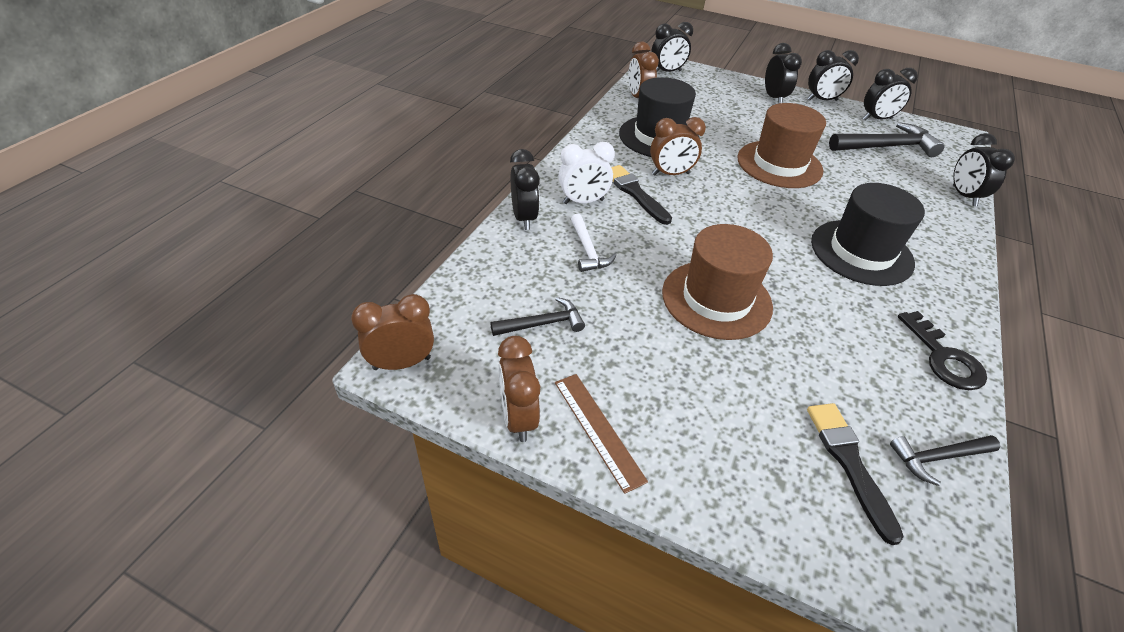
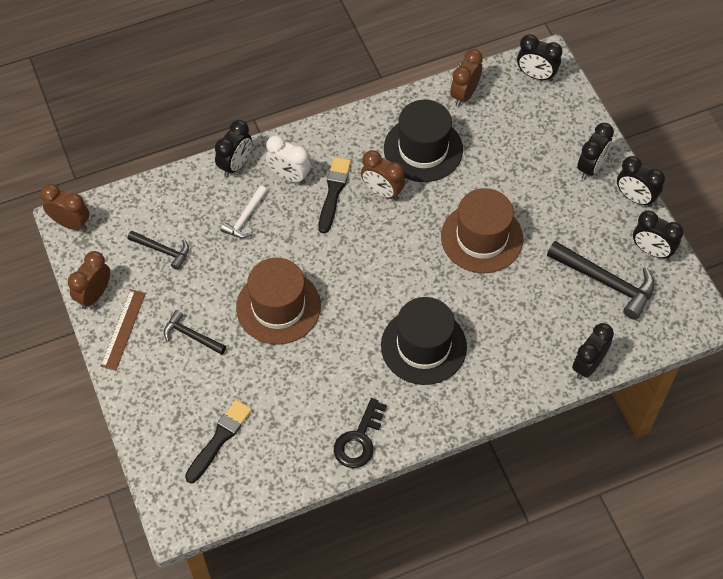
camera: 45 degrees right, 15 degrees up
(937, 458) = (267, 473): black hammer -> black hammer (191, 335)

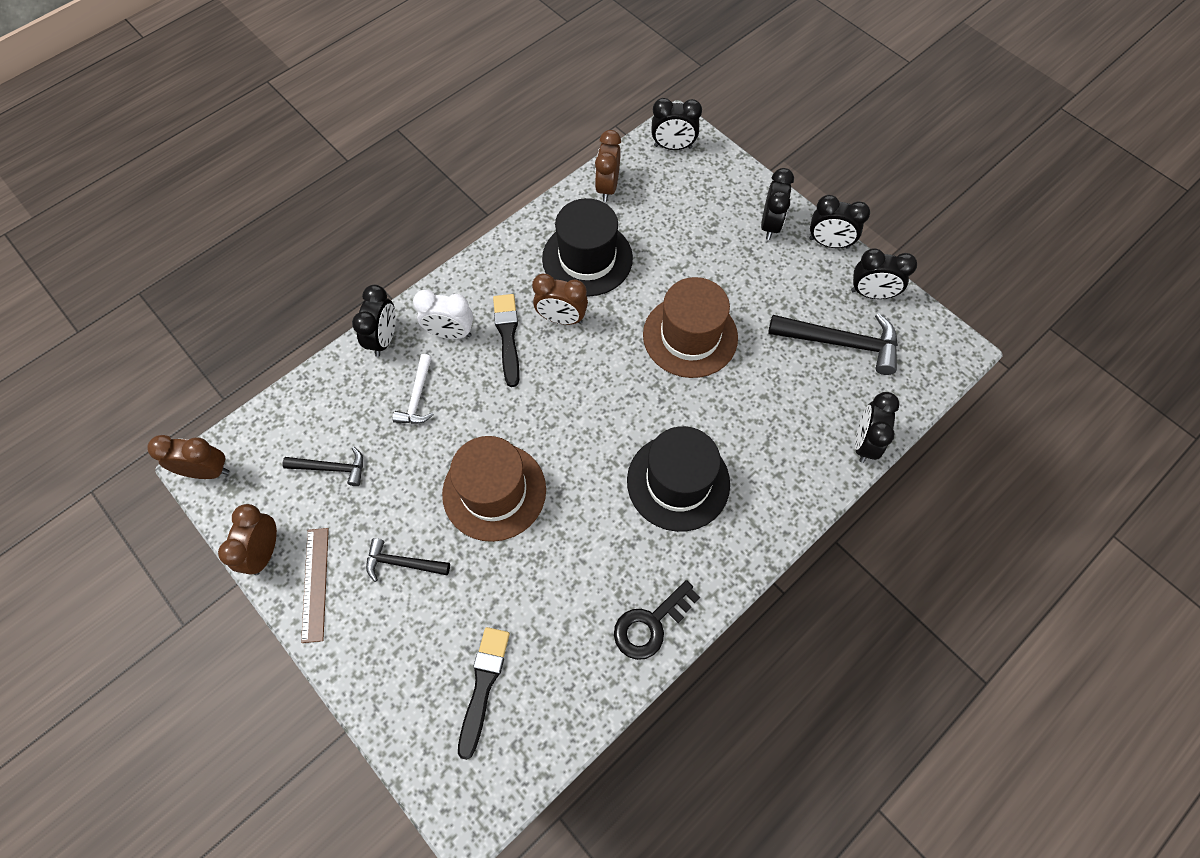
camera: 20 degrees left, 5 degrees up
(359, 440) = (650, 624): black key -> black key turned 45 degrees clockwise

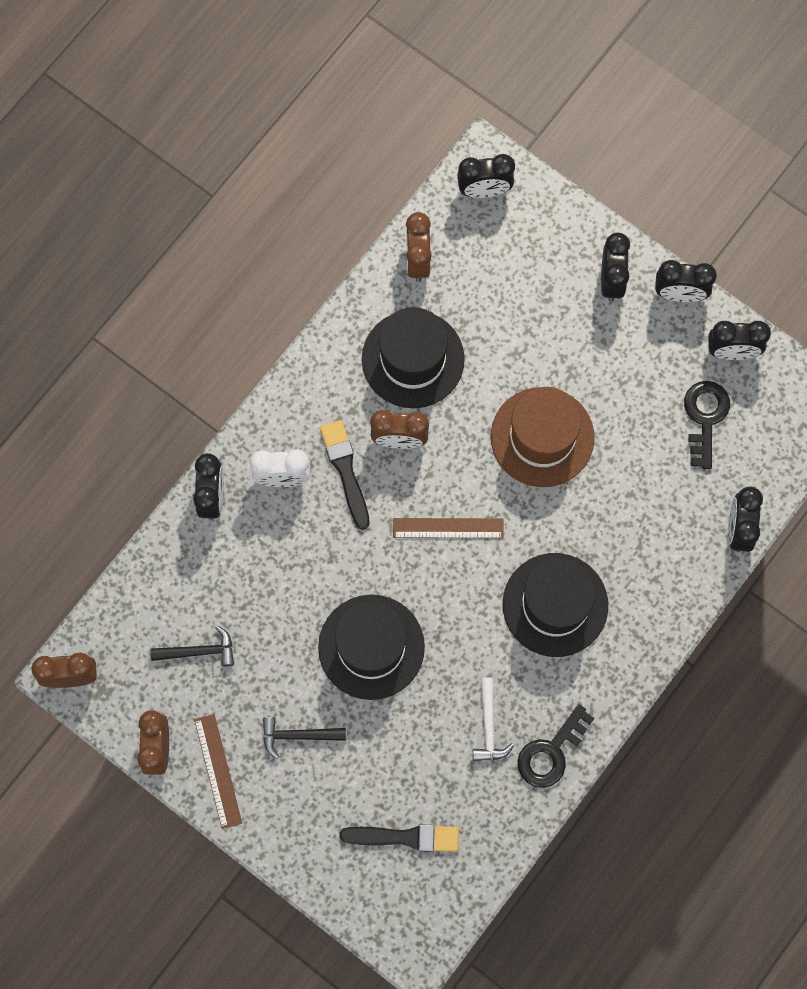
camera: 10 degrees left, 10 degrees up
(417, 397) = (266, 558): white hammer -> white hammer (489, 727)
(483, 686) = (404, 837): black brush -> black brush turned 90 degrees clockwise
(494, 491) = (371, 647): brown hat -> black hat
(589, 398) = (448, 528): none -> brown ruler
(841, 343) = (705, 418): black hammer -> black key

